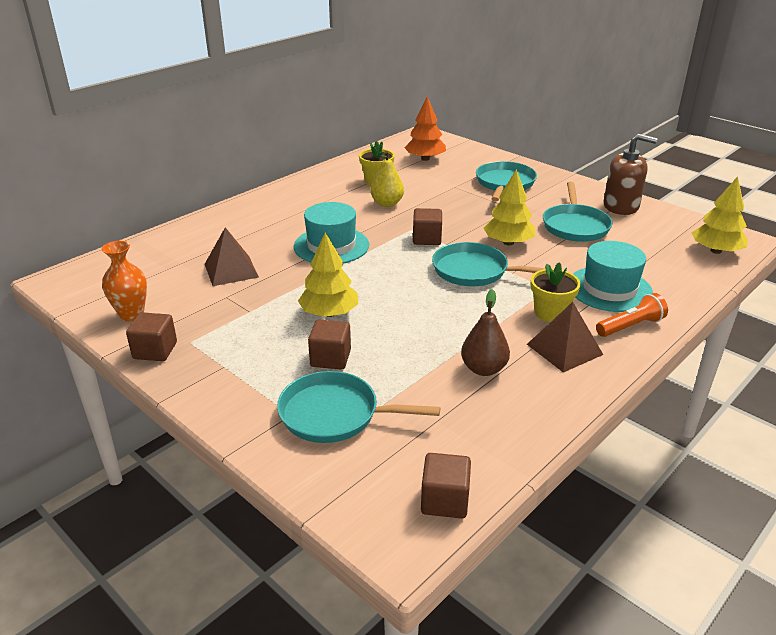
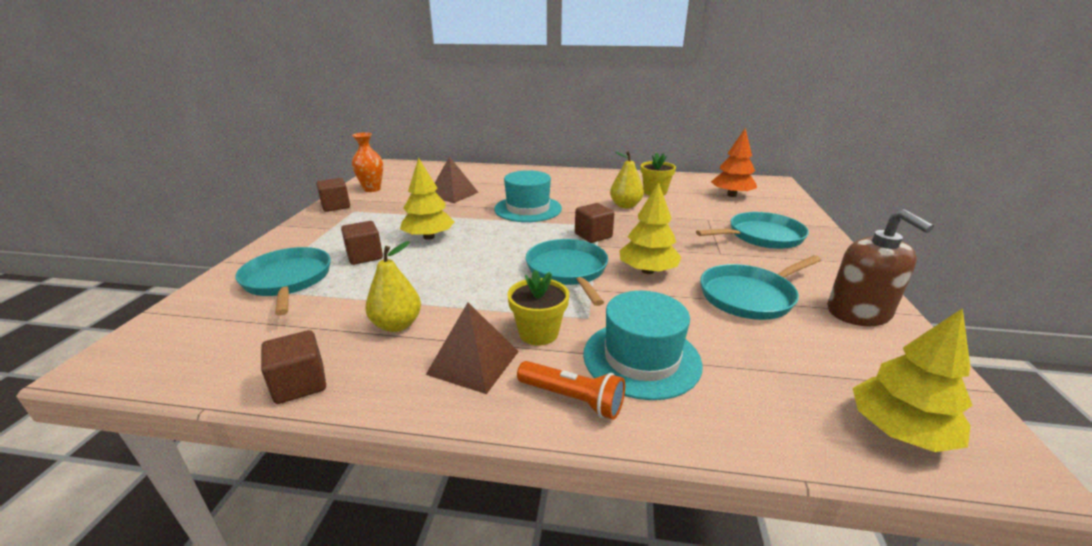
camera: 55 degrees right, 5 degrees down
(445, 500) = (171, 366): brown cube -> brown cube (300, 384)
(483, 369) = (397, 325): brown pear -> yellow pear

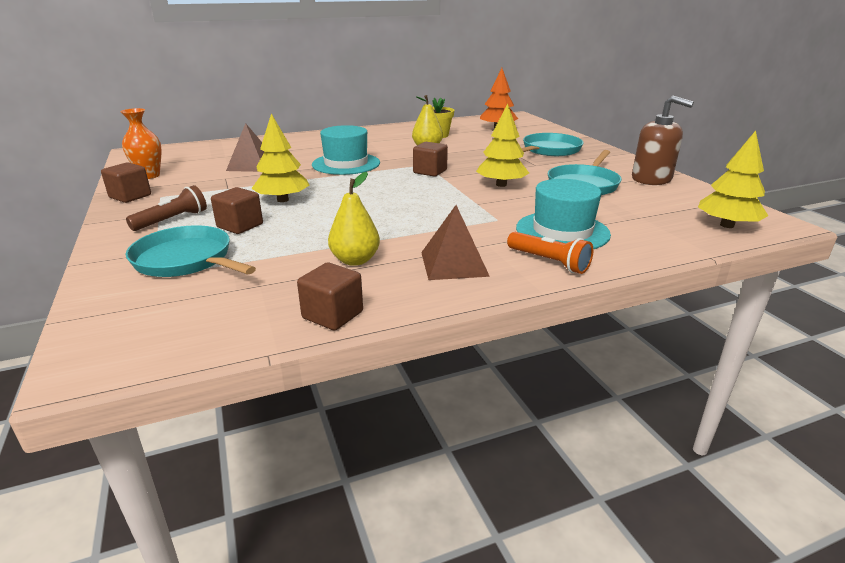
camera: 30 degrees left, 0 degrees up
(330, 237) = (172, 220): none -> brown flashlight
(538, 333) = (476, 236): yellow flower pot -> none
(568, 270) = (442, 196): turquoise pan -> none
(572, 399) = (549, 262): orange flashlight -> orange flashlight turned 45 degrees clockwise

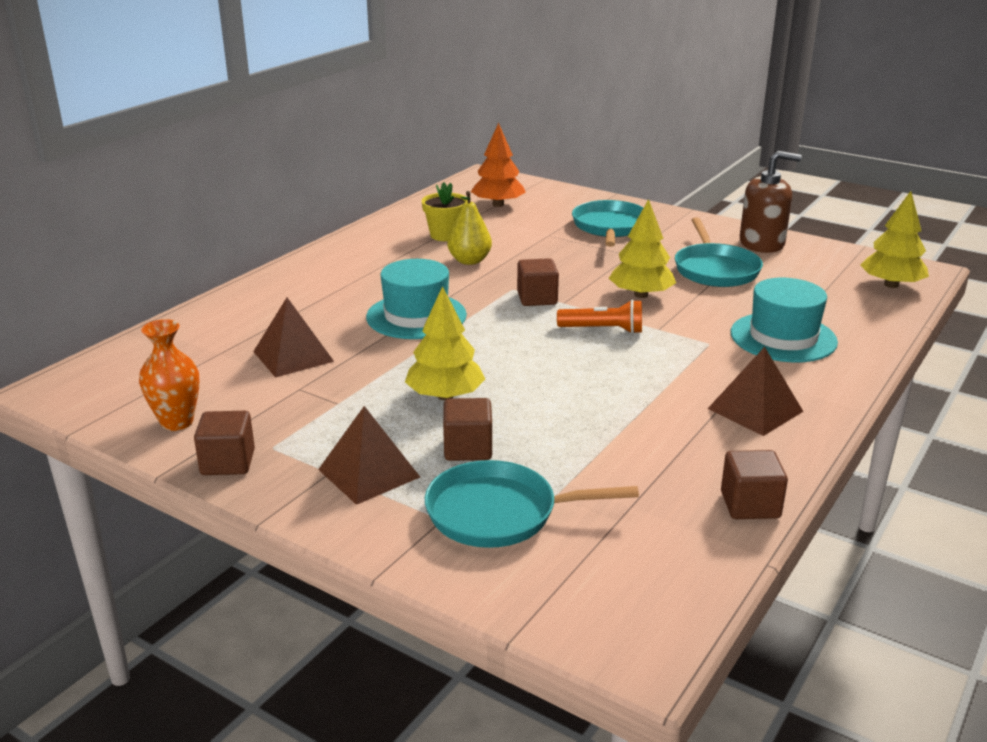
camera: 35 degrees left, 0 degrees up
(172, 220) = (369, 473): brown flashlight -> brown pyramid
(355, 260) = (666, 442): yellow pear -> none
(549, 262) = (823, 377): orange flashlight -> orange flashlight (603, 330)

